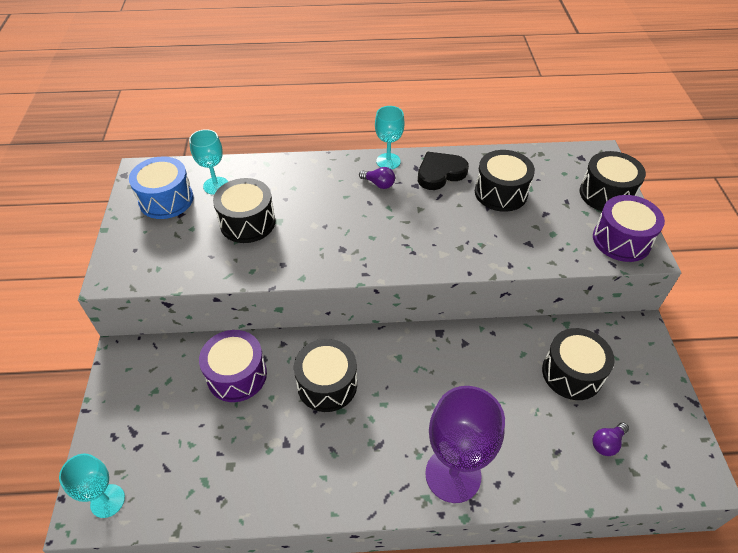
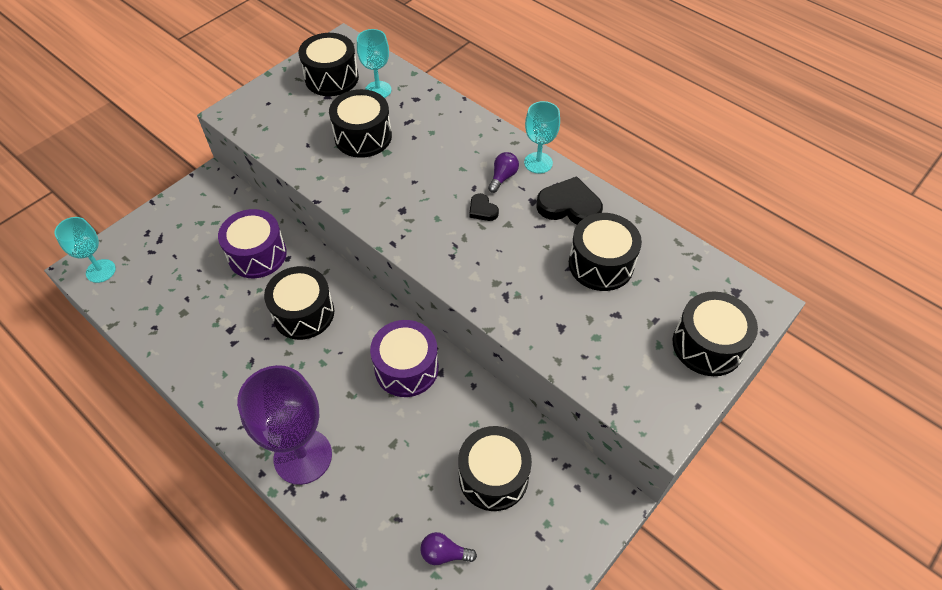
camera: 45 degrees right, 5 degrees up
(166, 200) = (331, 78): blue drum -> black drum
(379, 184) = (503, 177): purple light bulb -> purple light bulb turned 135 degrees counterclockwise
(393, 211) = (482, 210): none -> black heart
(621, 240) = (655, 397): purple drum -> purple drum (406, 368)

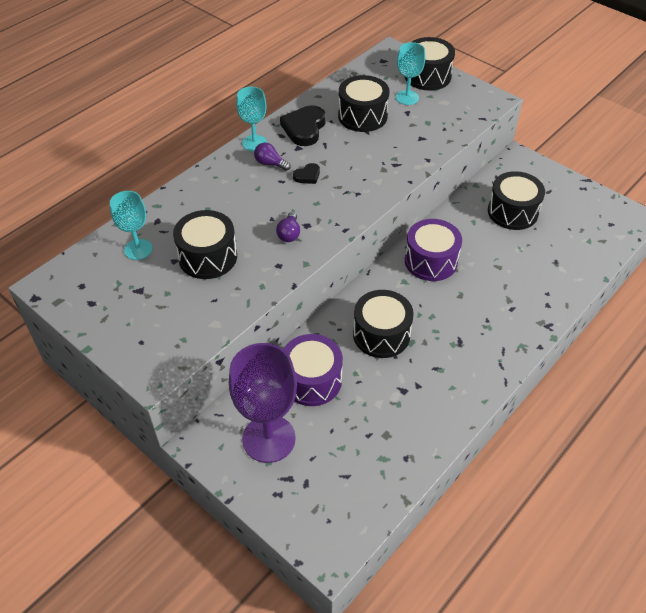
camera: 90 degrees left, 5 degrees down
(101, 271) = (334, 531): turquoise goblet -> turquoise goblet (407, 97)
(303, 456) = (520, 321): purple goblet -> purple goblet (268, 438)
(331, 78) = (109, 289): black drum -> none
(444, 553) = (573, 236): purple light bulb -> purple light bulb (289, 234)

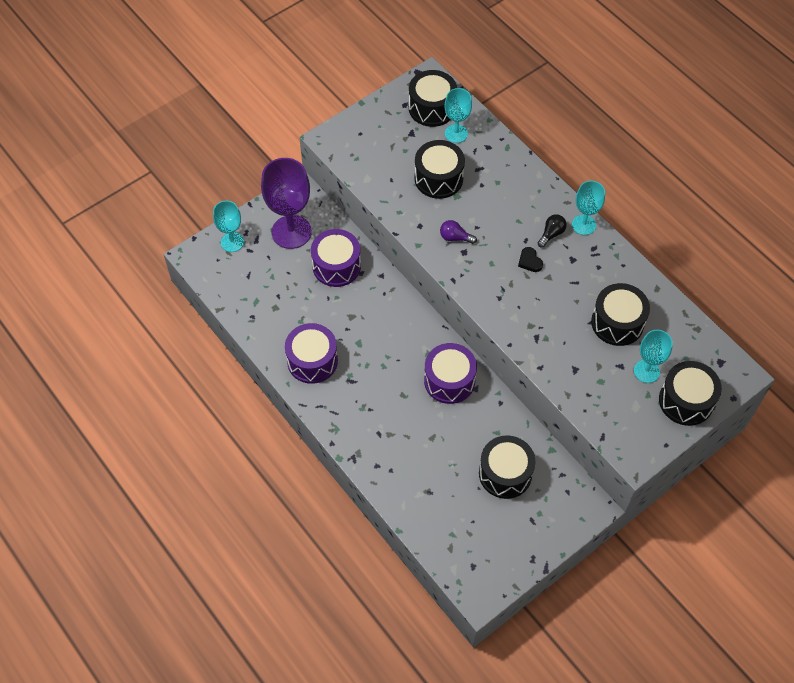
camera: 100 degrees right, 10 degrees up
(270, 163) = (551, 234): purple light bulb -> black light bulb
(296, 508) = (232, 242): none -> turquoise goblet
(304, 128) = (602, 268): black heart -> none
(381, 334) = (371, 323): black drum -> black drum (432, 108)
(447, 382) = (312, 361): none -> purple drum

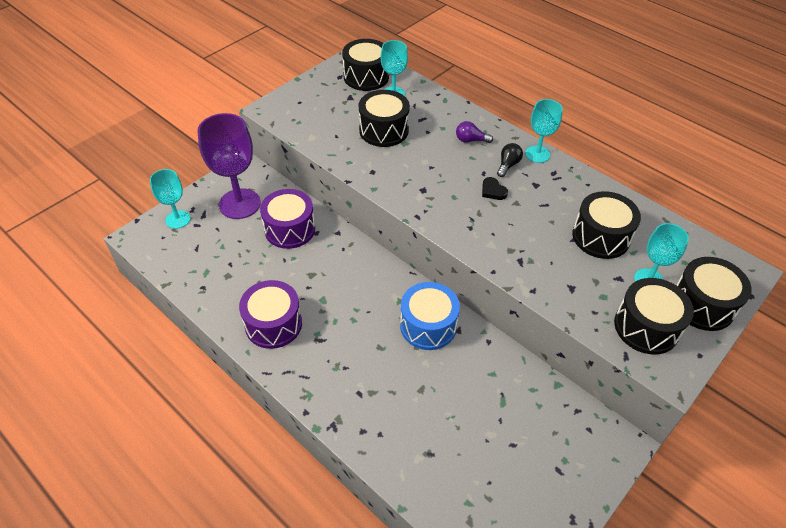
camera: 10 degrees left, 10 degrees down
(449, 380) = (428, 325): purple drum -> blue drum
(455, 237) = (411, 178): purple light bulb -> purple light bulb (470, 140)
(505, 473) = (513, 419): black drum -> black drum (646, 327)

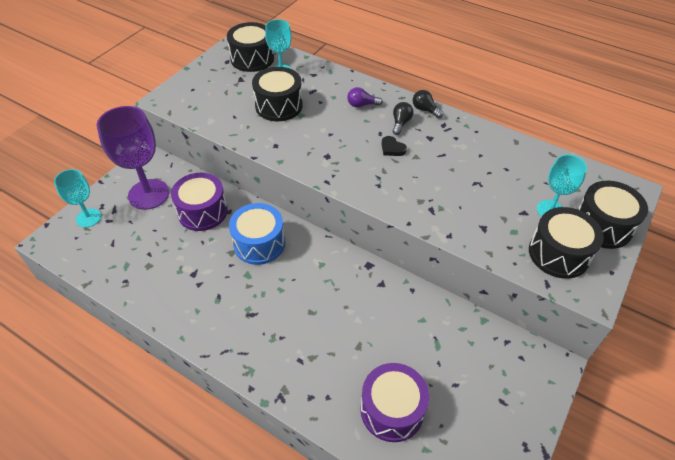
camera: 10 degrees left, 0 degrees up
(273, 324) = (203, 306): purple drum -> purple drum (392, 410)
(428, 325) = (353, 284): blue drum -> blue drum (259, 243)
(537, 154) = (425, 110): turquoise goblet -> black light bulb
(601, 237) = (499, 177): black drum -> none

